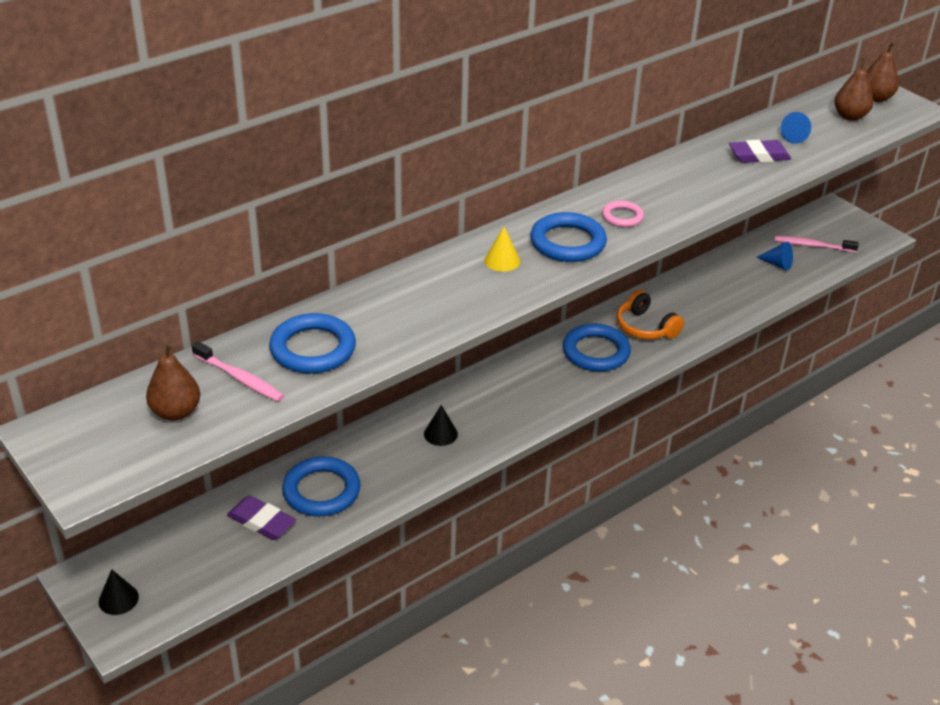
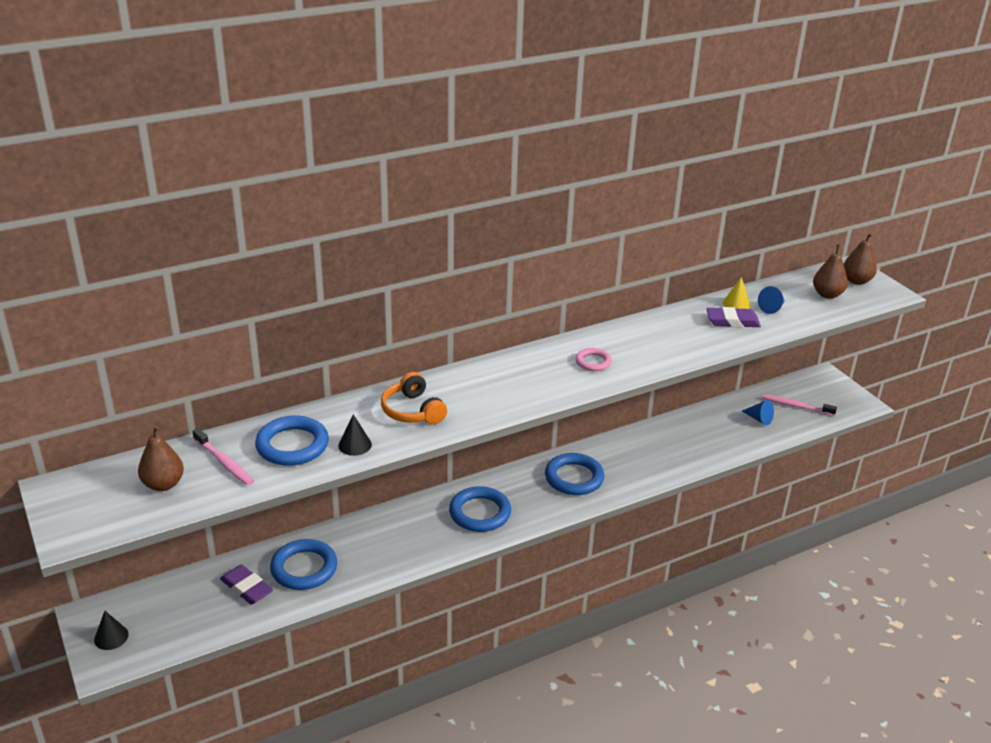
camera: 10 degrees right, 5 degrees down
(440, 434) = (418, 532): black cone -> black cone (355, 445)
(502, 260) = (476, 388): yellow cone -> yellow cone (736, 304)
(567, 242) = (538, 379): blue ring -> blue ring (480, 513)
(645, 327) = (624, 461): orange headphones -> orange headphones (412, 411)

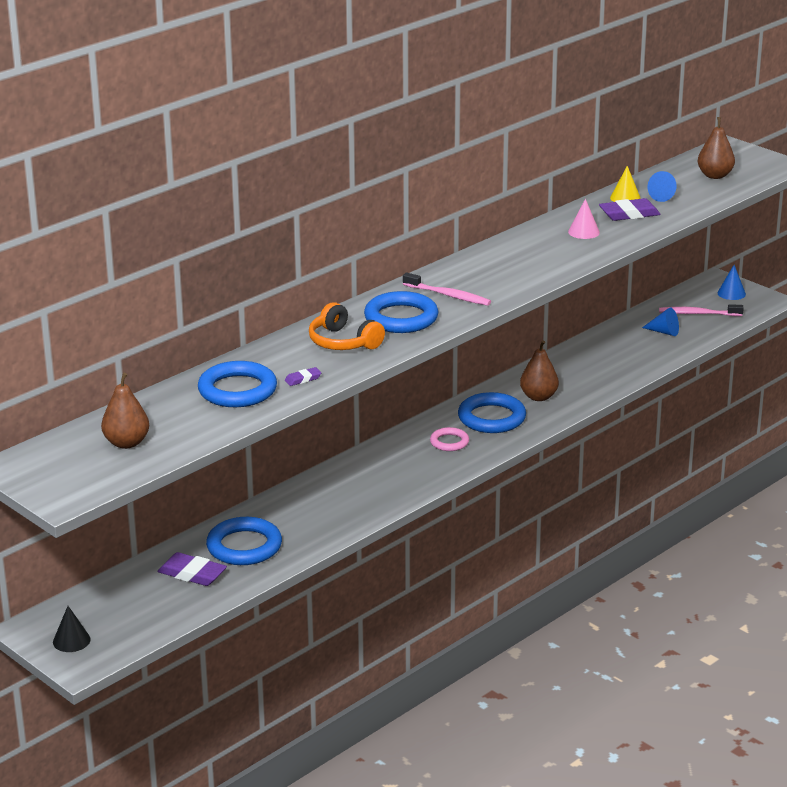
camera: 15 degrees left, 5 degrees down
(224, 462) = (176, 415): pink toothbrush -> pink toothbrush (448, 295)
(355, 445) = (303, 379): black cone -> purple eraser
(480, 513) = (407, 466): blue ring -> blue ring (401, 318)
(593, 362) = (505, 271): pink ring -> pink ring (449, 442)
(683, 333) = (583, 232): none -> pink cone
(833, 391) = (731, 293): none -> blue cone
(856, 281) = (739, 158): brown pear -> brown pear (538, 397)

